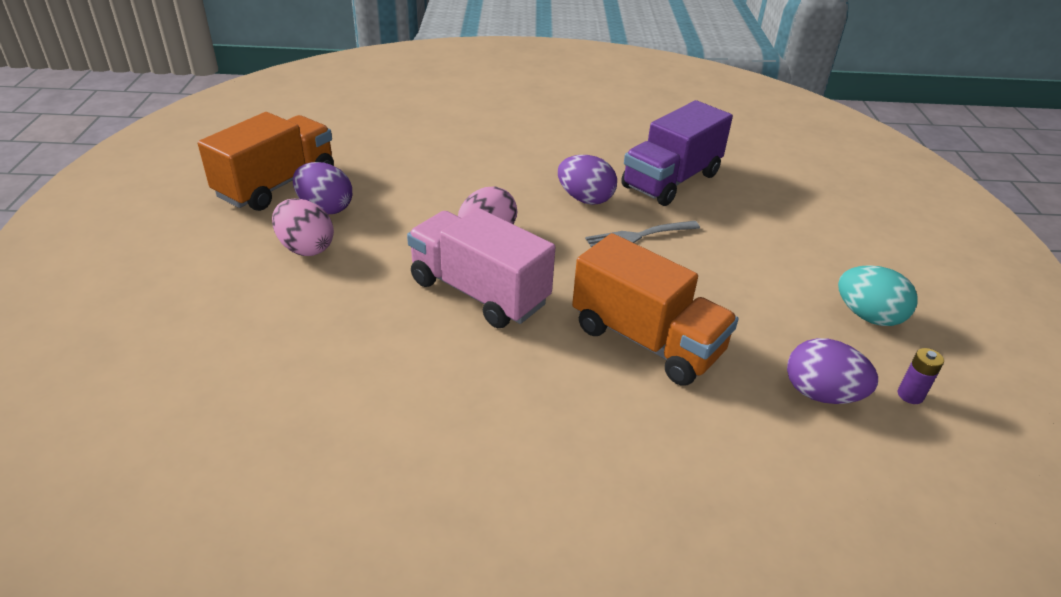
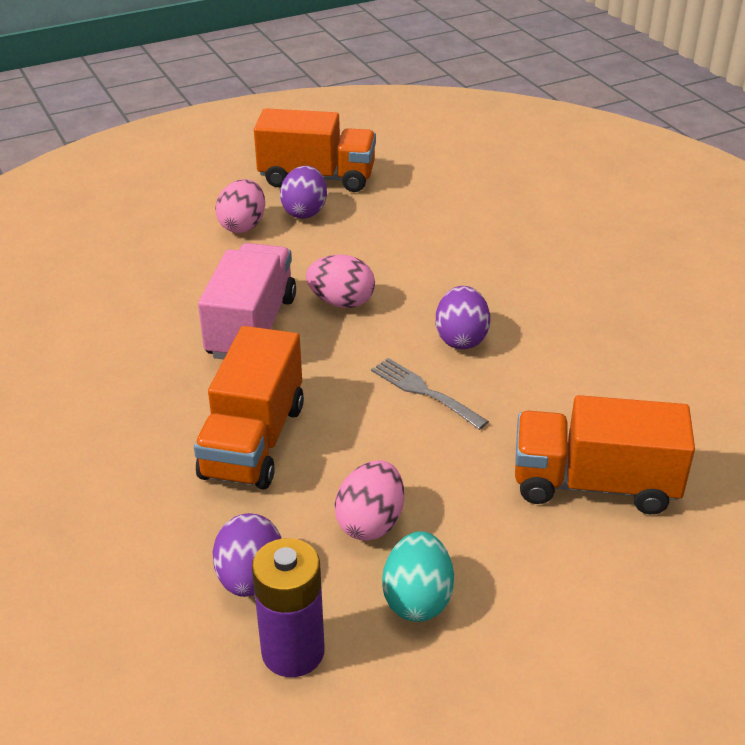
camera: 65 degrees right, 0 degrees up
(671, 181) = (564, 386): purple truck -> none
(778, 207) = (594, 484): none -> orange truck
(778, 311) = (371, 522): none -> pink egg
(910, 395) = (293, 651): purple battery -> purple battery, size x2.12

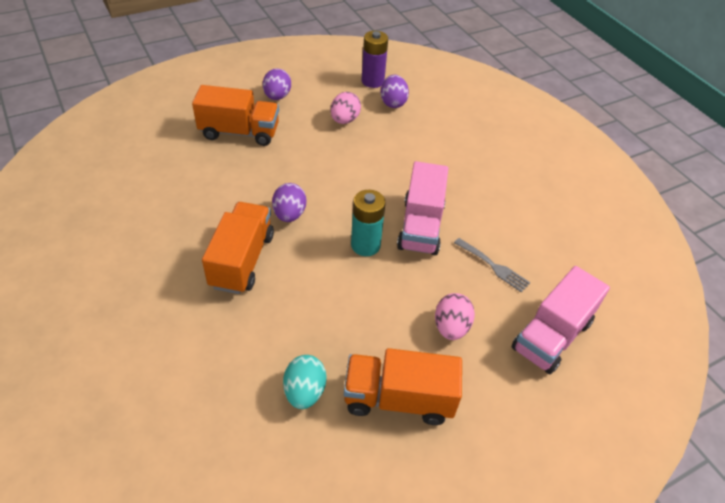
camera: 175 degrees right, 10 degrees up
(122, 220) = (551, 336): none -> pink truck
(253, 441) = (404, 156): orange truck -> orange truck (242, 260)
(305, 211) = (403, 346): purple egg -> purple egg (277, 96)
(341, 302) = (365, 245): pink egg -> turquoise battery
(417, 599) = (326, 94): turquoise egg -> turquoise egg (305, 391)
(424, 392) = (316, 180): grey fork -> grey fork (493, 266)

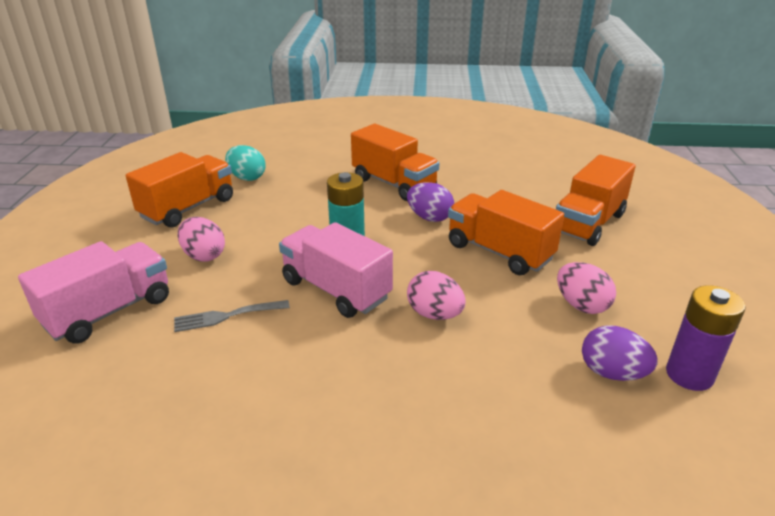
camera: 125 degrees right, 15 degrees down
(277, 96) = (661, 267): purple egg -> none
(312, 164) = (499, 252): none -> orange truck
(404, 173) = (434, 314): none -> pink egg
(551, 336) = (109, 311): pink truck -> pink truck turned 60 degrees clockwise

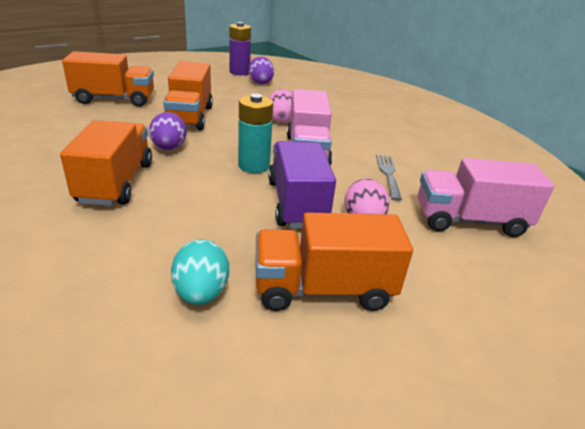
camera: 135 degrees left, 0 degrees up
(226, 316) = (388, 174): grey fork -> grey fork turned 120 degrees counterclockwise
(268, 239) = (297, 203): none -> purple truck
(581, 305) = (218, 92): pink egg -> none

